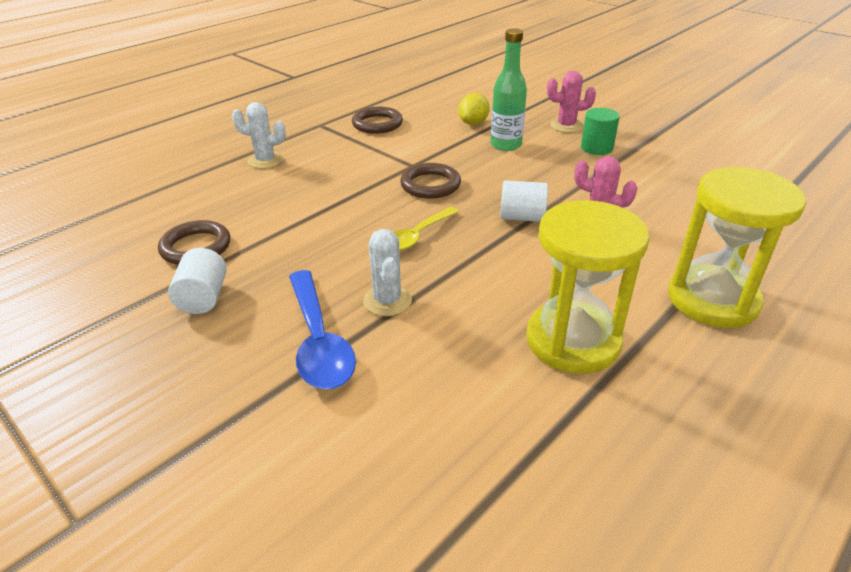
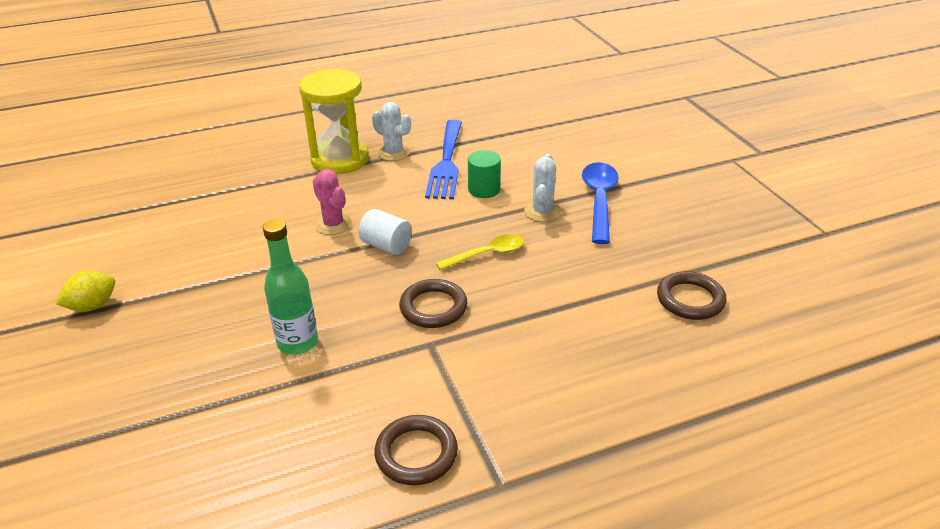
camera: 155 degrees left, 0 degrees up
(203, 298) = (679, 249): white cylinder -> none
(265, 160) = (605, 416): white cactus -> white cactus (393, 153)
(473, 123) = (288, 403): yellow lemon -> yellow lemon (92, 306)
(566, 126) = (189, 353): pink cactus -> none
(573, 341) = (446, 163): yellow hourglass -> blue fork
(596, 148) = (213, 304): green cylinder -> green cylinder (484, 189)

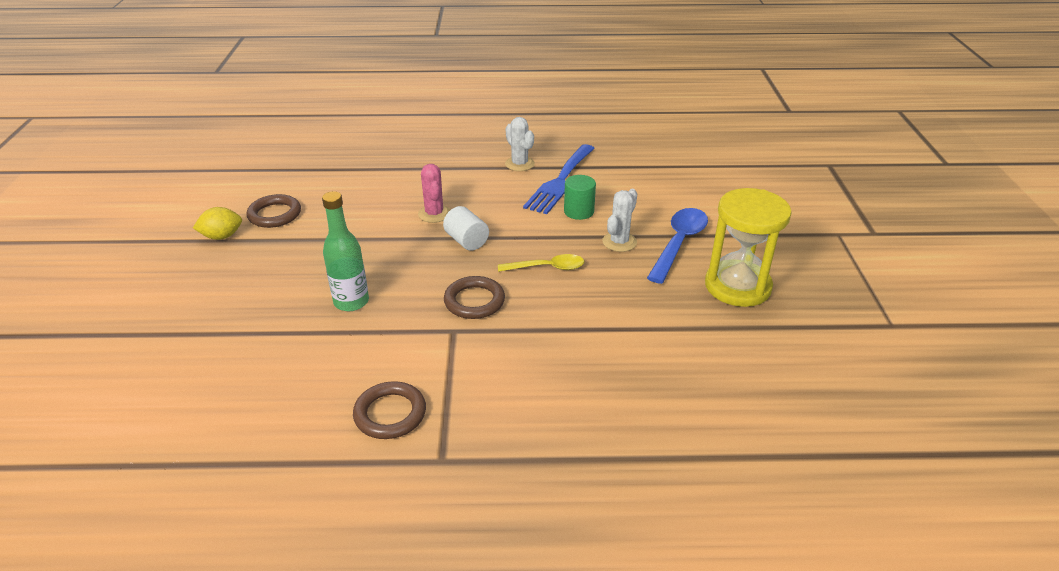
camera: 20 degrees right, 0 degrees up
(340, 159) = (471, 161): yellow hourglass -> yellow hourglass (737, 286)
(690, 299) = (708, 352): brown ring -> brown ring (274, 214)

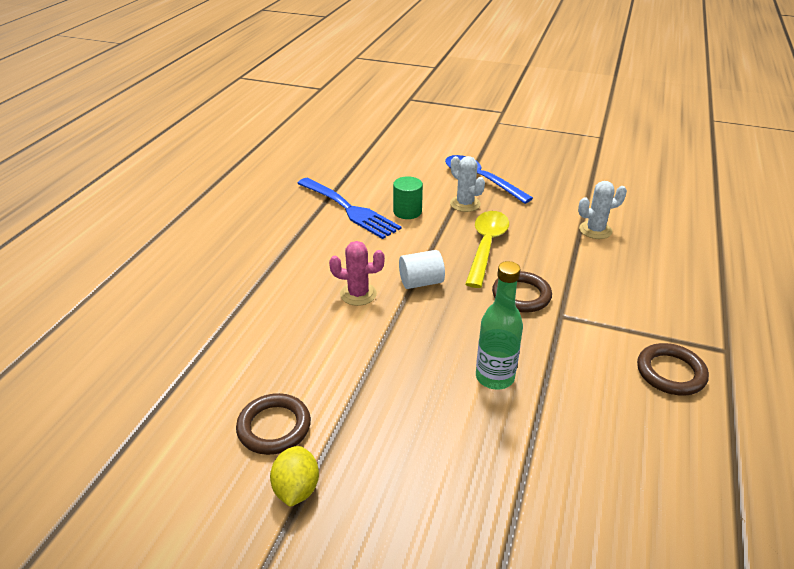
camera: 70 degrees left, 0 degrees up
(519, 164) = (299, 224): white cactus -> white cactus (595, 230)
(547, 268) = (486, 246): yellow spoon -> yellow spoon, size x1.52
(737, 286) = (544, 172): yellow hourglass -> none

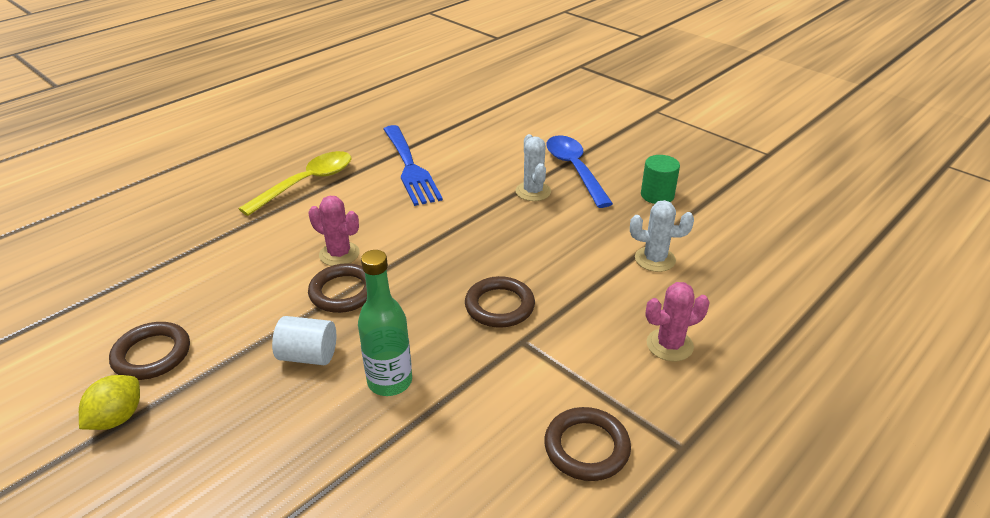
camera: 25 degrees right, 0 degrees up
(391, 322) = (343, 292): none -> brown ring
(407, 212) = (465, 184): green cylinder -> green cylinder (657, 195)
(421, 282) = (410, 260): white cylinder -> white cylinder (308, 356)
(486, 246) = (512, 243): yellow spoon -> yellow spoon (307, 183)
(658, 286) = (669, 345): none -> pink cactus

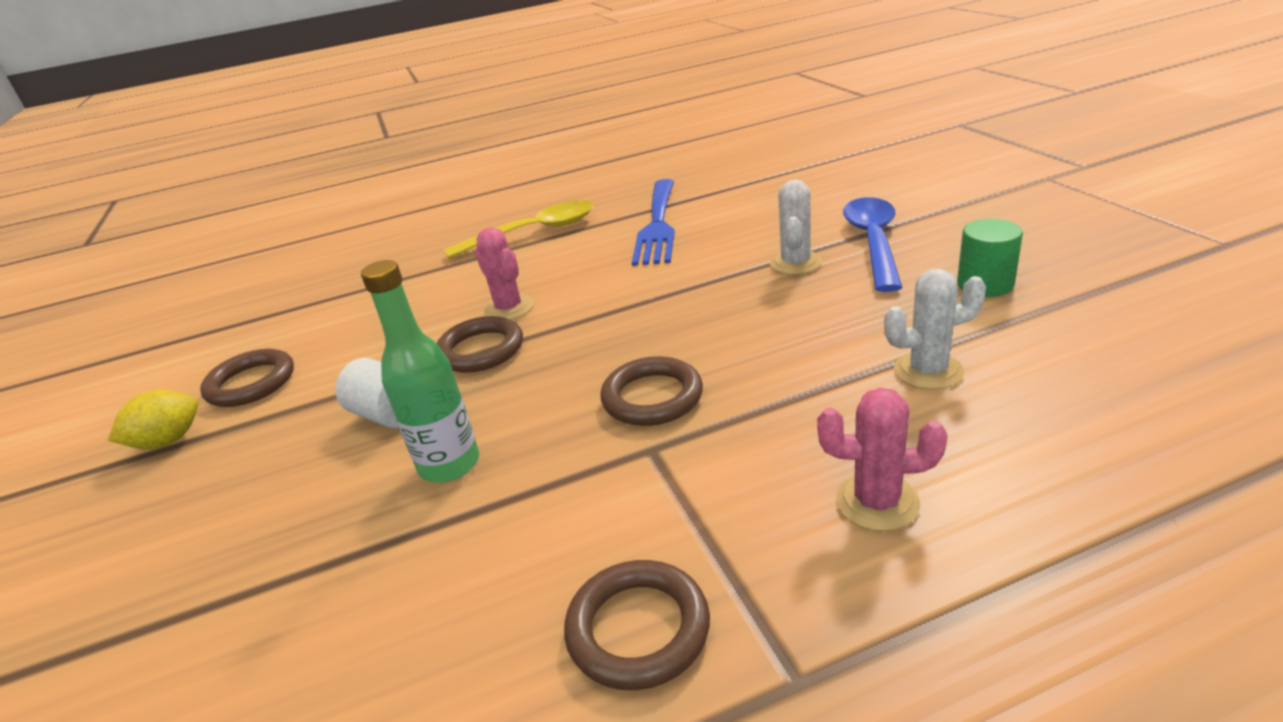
camera: 30 degrees right, 5 degrees down
(655, 259) = (928, 371): white cactus -> white cactus turned 45 degrees counterclockwise

